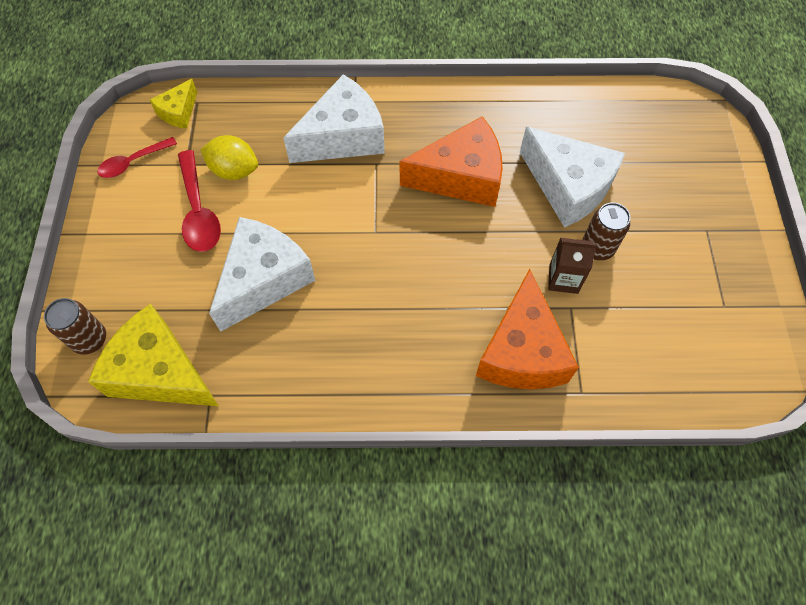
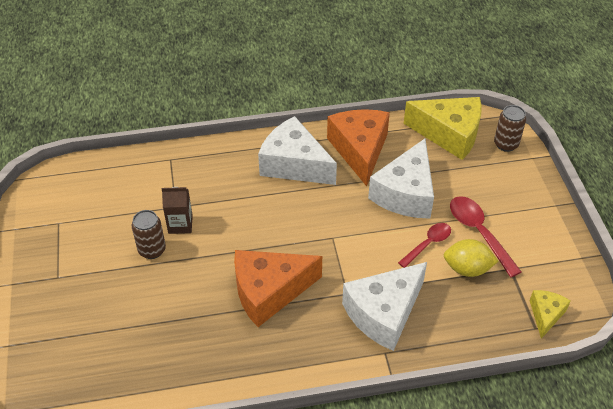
camera: 170 degrees right, 15 degrees down
(133, 162) = (556, 263): red spoon -> red spoon (428, 244)
(522, 351) = (211, 176): orange cheese -> orange cheese (359, 150)
(568, 187) = (174, 297): white cheese -> white cheese (294, 164)

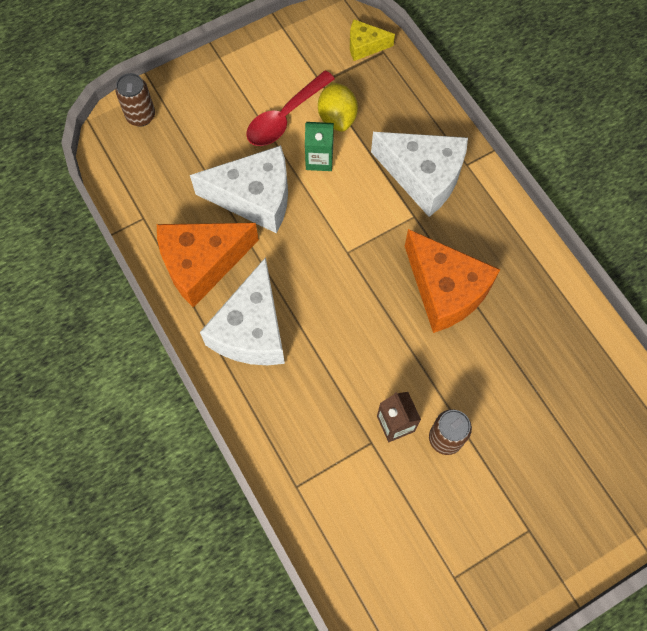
camera: 110 degrees left, 20 degrees up
(428, 244) = (319, 159): red spoon -> green carton
(449, 134) = (142, 175): yellow cheese -> none

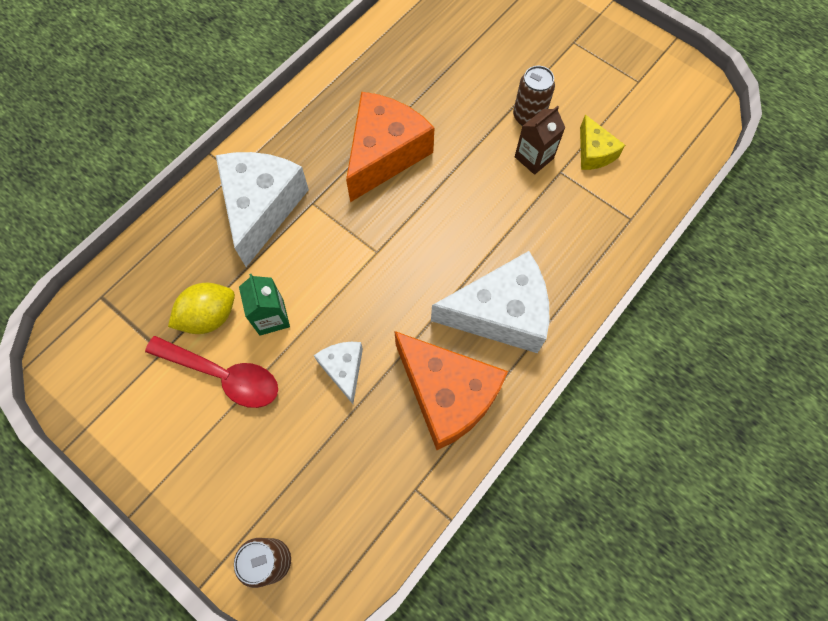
camera: 110 degrees left, 0 degrees up
(254, 197) = (343, 369): white cheese -> white cheese, size x0.51
(365, 46) = (96, 319): yellow cheese -> yellow cheese (594, 152)

